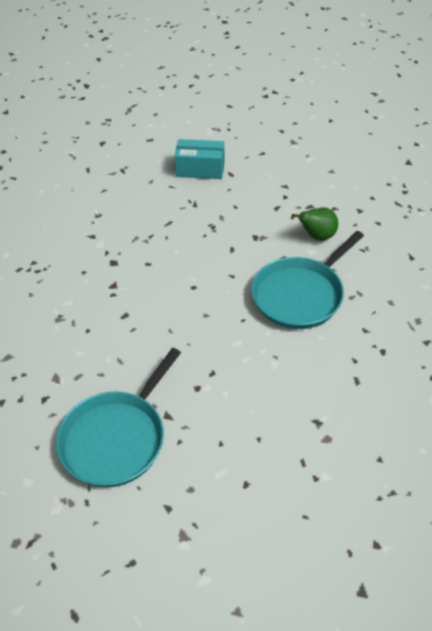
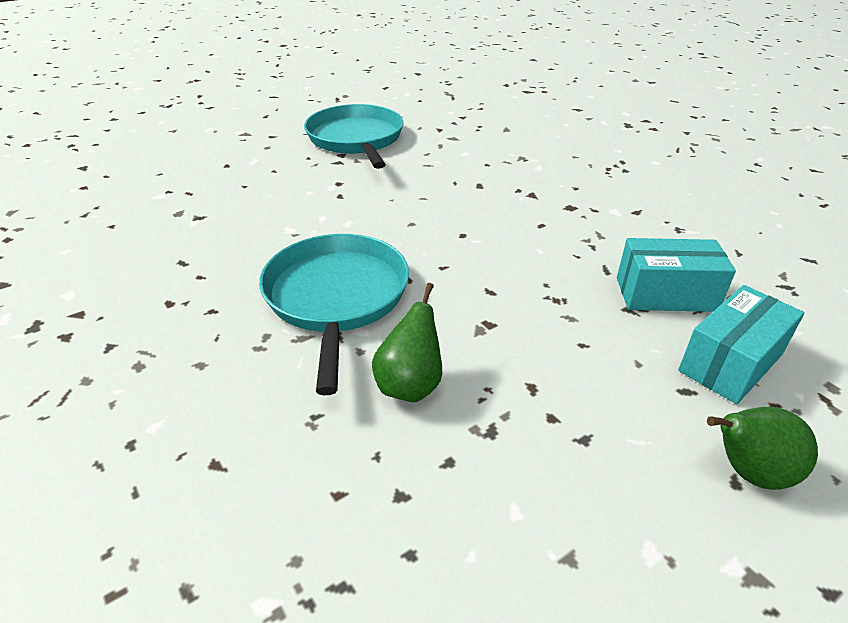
camera: 130 degrees right, 10 degrees down
(170, 198) = (665, 294): none -> turquoise box
(255, 152) = (747, 471): none -> green pear

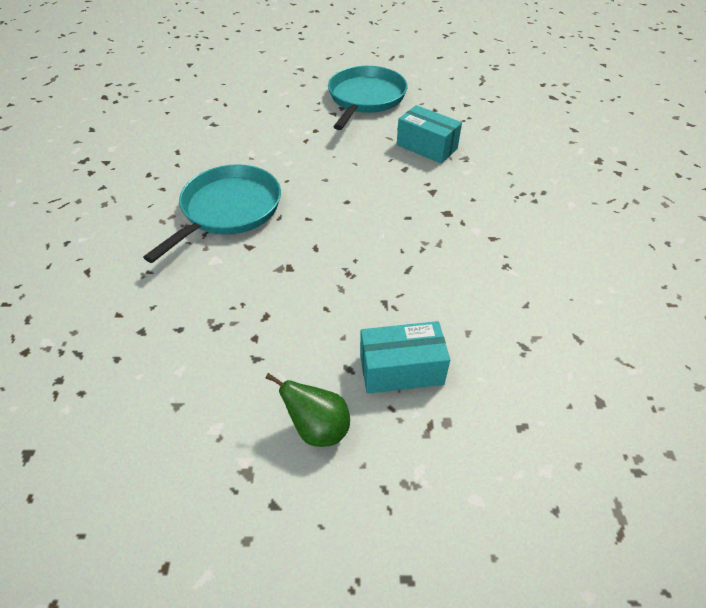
camera: 35 degrees right, 10 degrees up
(410, 385) = (207, 280): green pear -> none
(665, 294) = (424, 306): turquoise box -> turquoise box (426, 147)

